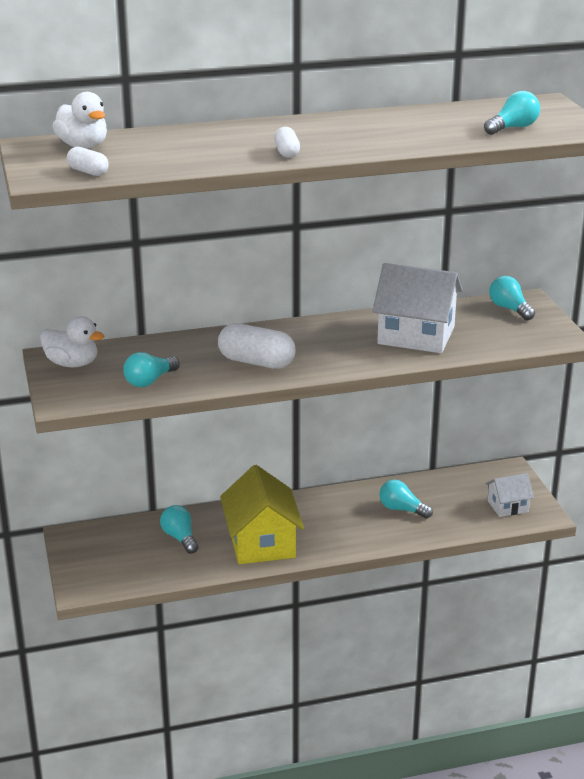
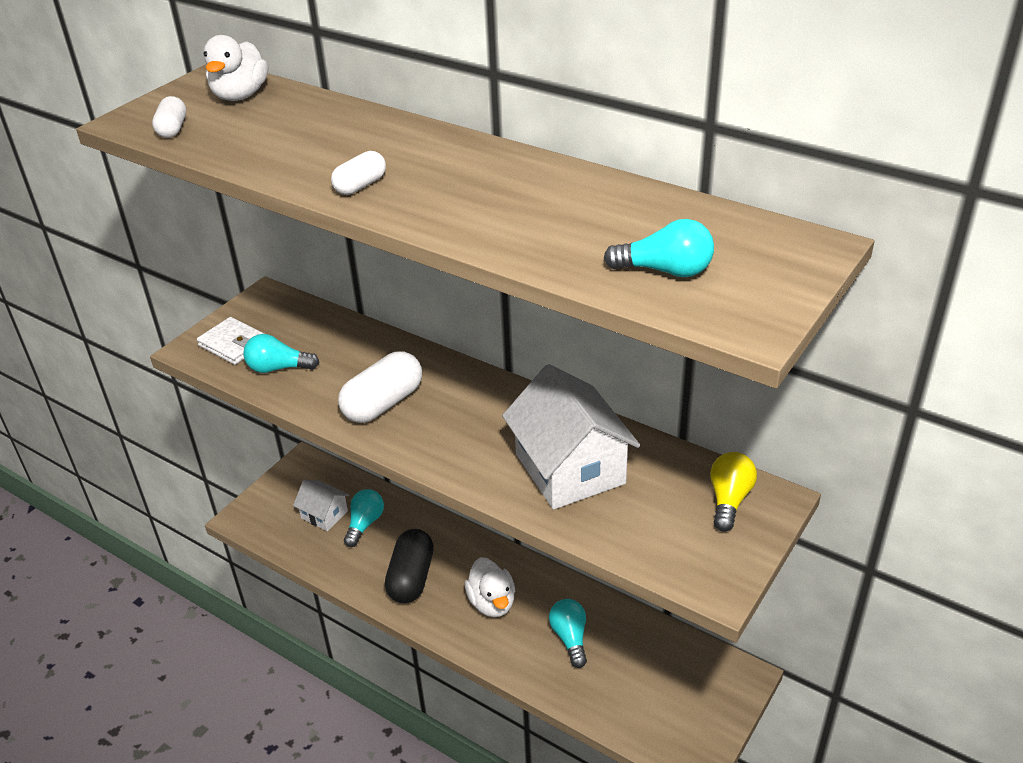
camera: 50 degrees right, 10 degrees up
(72, 364) = (264, 313): white duck -> white duck (492, 603)
(88, 386) = (233, 344): none -> white wallet
(256, 362) = (383, 403): white capsule -> white capsule turned 60 degrees clockwise
(261, 542) = (411, 578): yellow house -> black capsule
(508, 506) = (674, 718): white house -> white house (324, 514)
(509, 309) = (729, 500): turquoise light bulb -> yellow light bulb

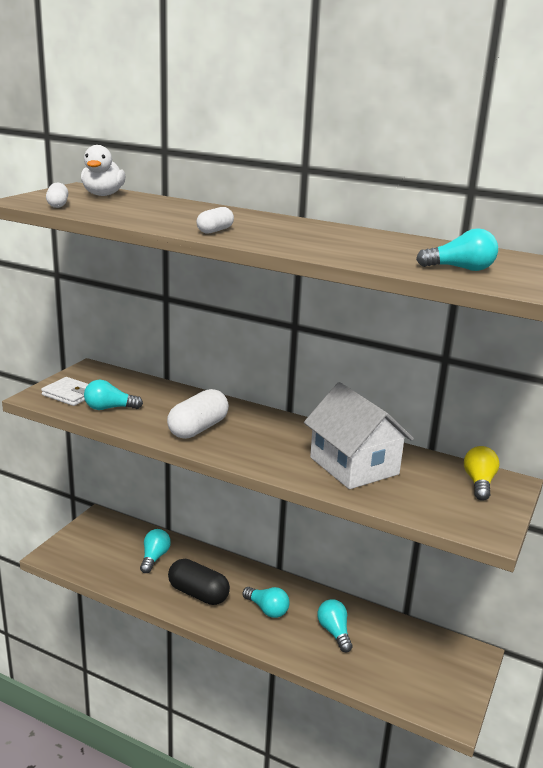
camera: 10 degrees left, 15 degrees down
(324, 514) = (120, 552): white house -> none
(411, 578) = (198, 594): black capsule -> black capsule turned 60 degrees counterclockwise
(492, 603) = (267, 609): white duck -> turquoise light bulb

